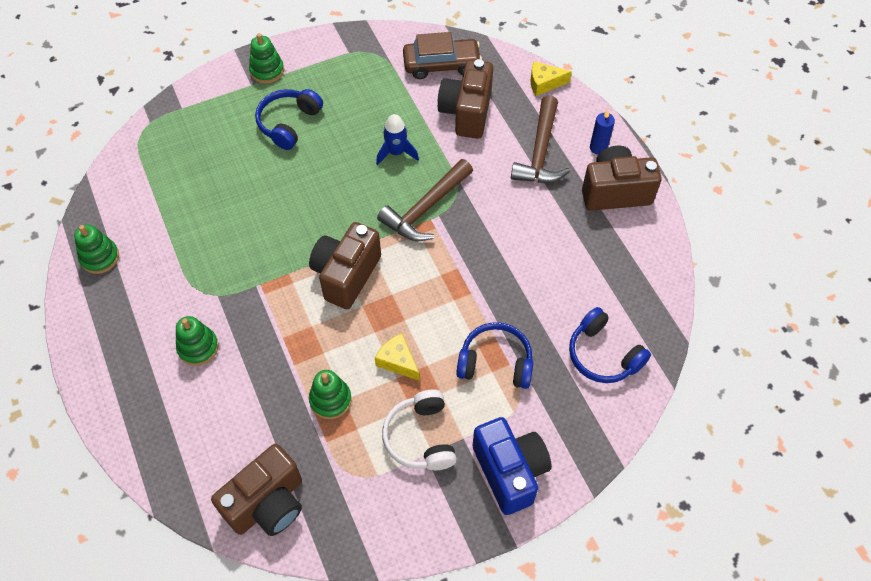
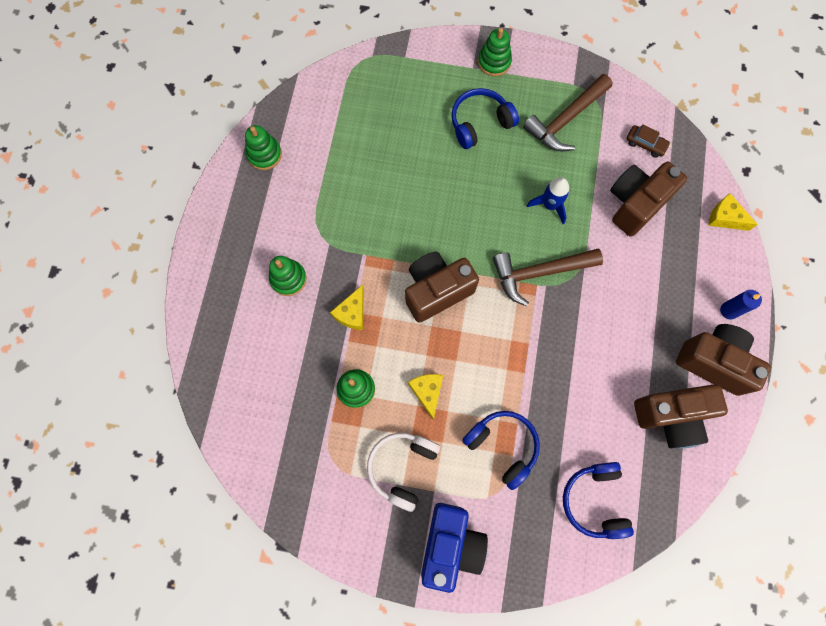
camera: 35 degrees right, 15 degrees up
(268, 503) = (259, 440): brown camera -> brown camera (671, 416)
(281, 339) = (352, 313): none -> yellow cheese
(441, 64) = (645, 144): brown car -> brown car, size x0.53
(540, 152) = (673, 282): brown hammer -> brown hammer (565, 120)

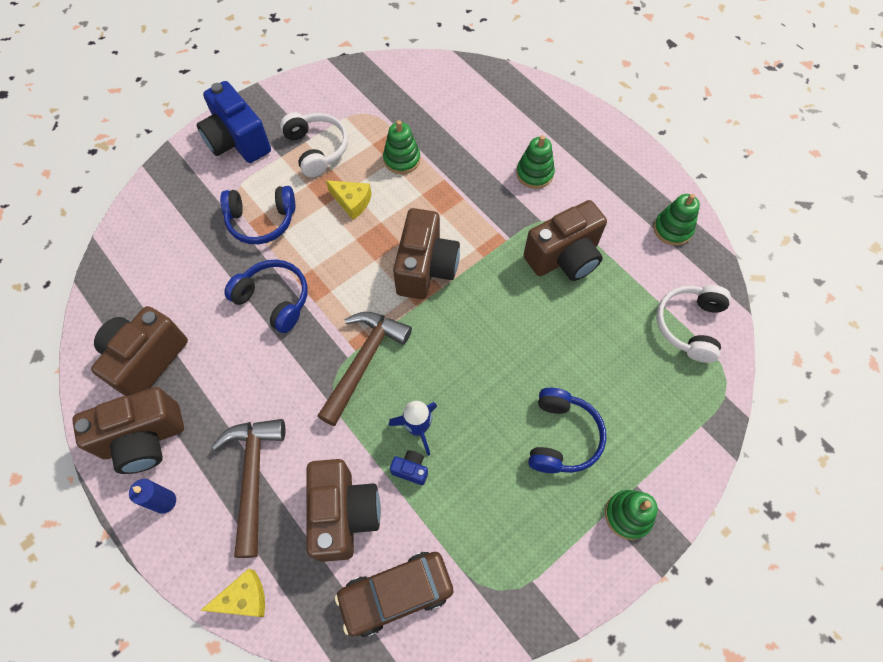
camera: 130 degrees right, 10 degrees down
(338, 100) = (689, 325): none -> white headphones
(348, 207) = (564, 257): none -> brown camera
(352, 313) = (464, 196): yellow cheese -> none
(565, 120) = (496, 530): brown hammer -> brown hammer (253, 476)
(577, 189) = (411, 470): none -> blue camera
(594, 500) = (159, 250): blue headphones -> blue headphones (274, 299)
(645, 144) = (396, 594): brown car -> brown car, size x1.88

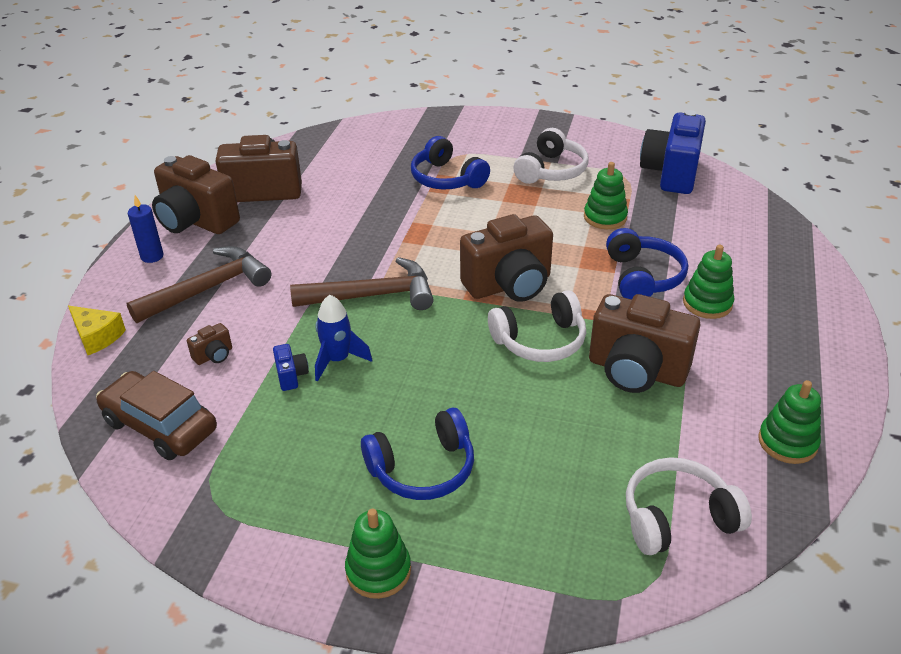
camera: 55 degrees right, 25 degrees down
(238, 141) = (505, 133): blue camera -> blue camera (671, 174)
(274, 299) = (380, 220): blue headphones -> blue headphones (642, 277)
(344, 514) = (214, 356): brown camera -> brown camera, size x0.42
(352, 202) = (524, 213): yellow cheese -> none
(496, 289) = (540, 341): none -> white headphones

